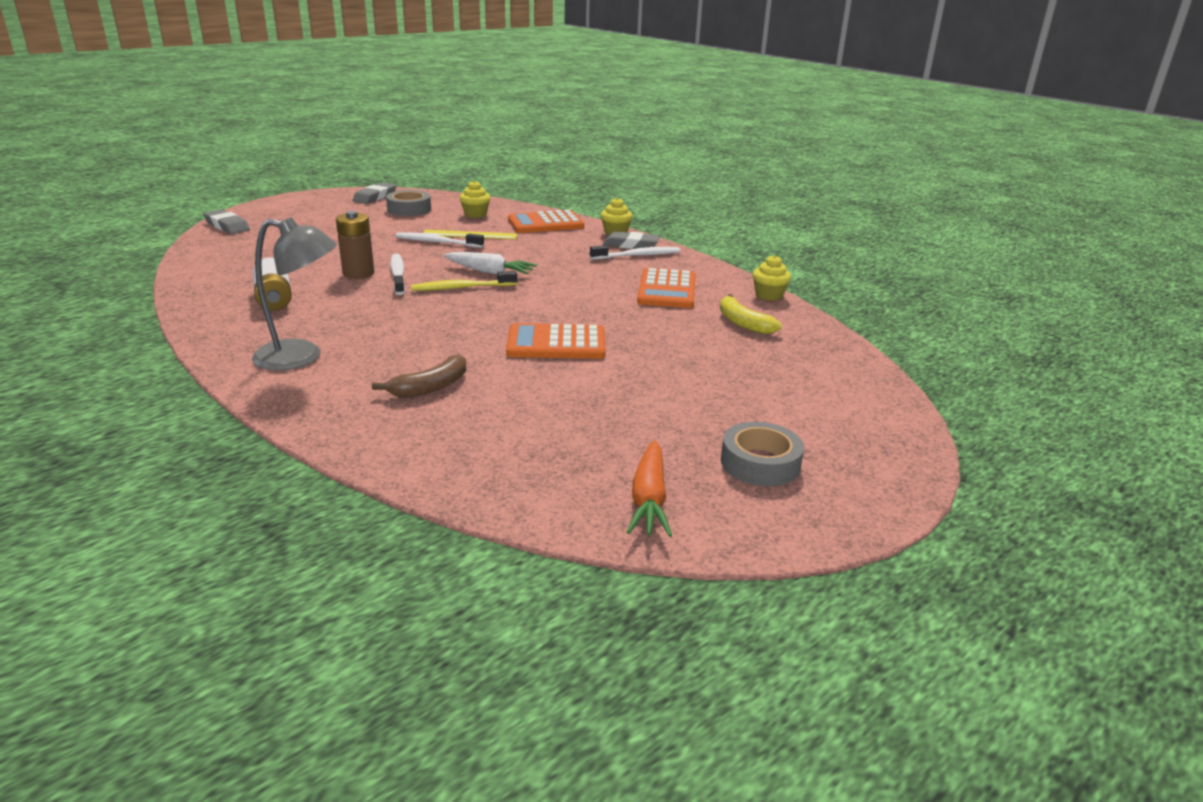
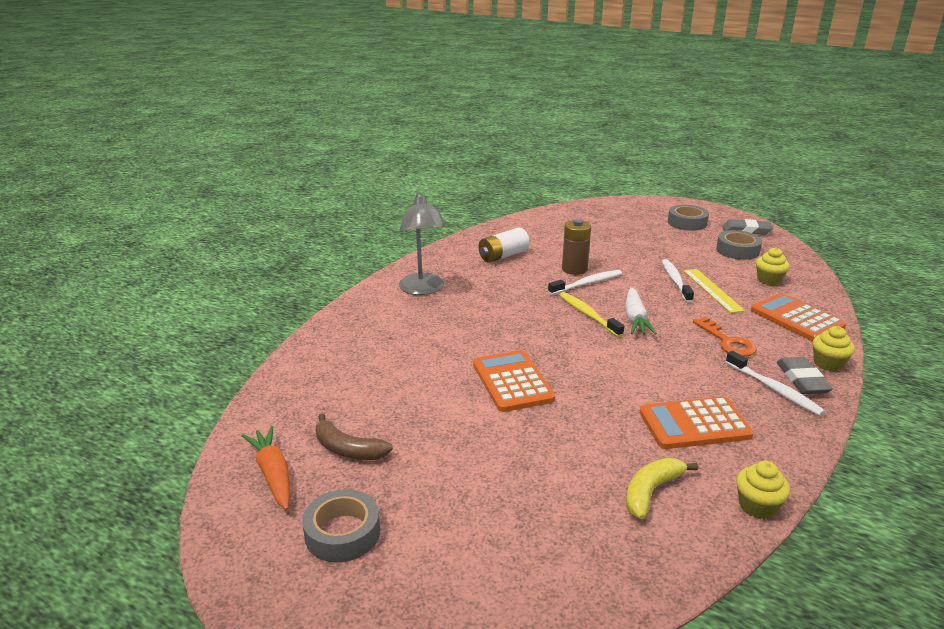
camera: 75 degrees right, 0 degrees up
(227, 226) = (611, 205): grey eraser -> none
(325, 210) = (687, 223): none -> grey tape
(430, 387) = (404, 344): brown banana -> brown banana (348, 449)
(559, 251) = (727, 341): none -> orange key
(649, 499) = (273, 474): orange carrot -> orange carrot turned 75 degrees clockwise

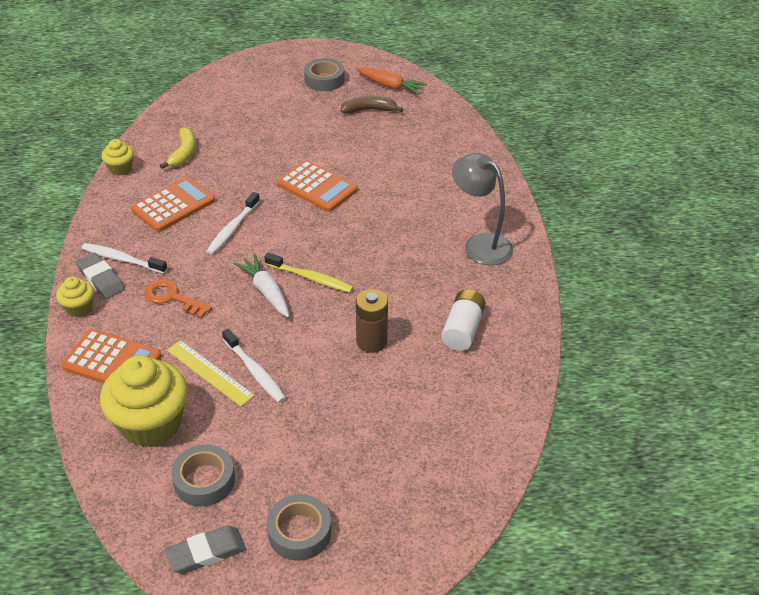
camera: 145 degrees right, 15 degrees up
(587, 283) = (342, 323): white toothbrush -> white toothbrush (232, 229)
(769, 280) = (151, 424): yellow cupcake -> yellow cupcake, size x2.06

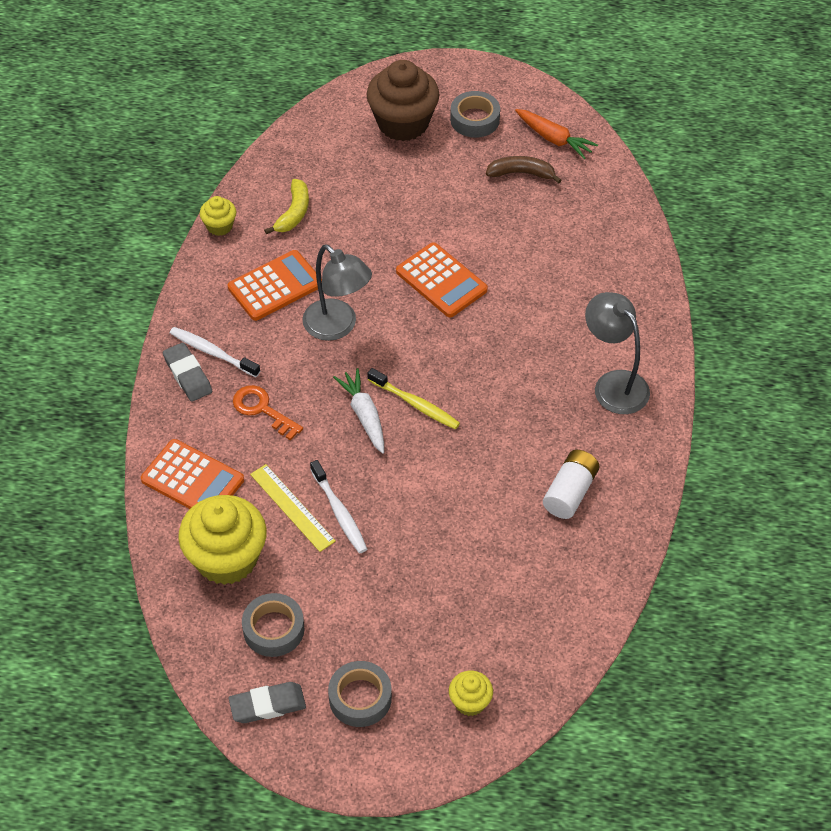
camera: 10 degrees right, 10 degrees up
(79, 308) = (162, 409): yellow cupcake -> yellow cupcake (470, 702)
(232, 229) = (337, 327): white toothbrush -> grey lamp
(266, 87) = (403, 123): none -> brown cupcake
(371, 341) = (468, 493): brown battery -> none

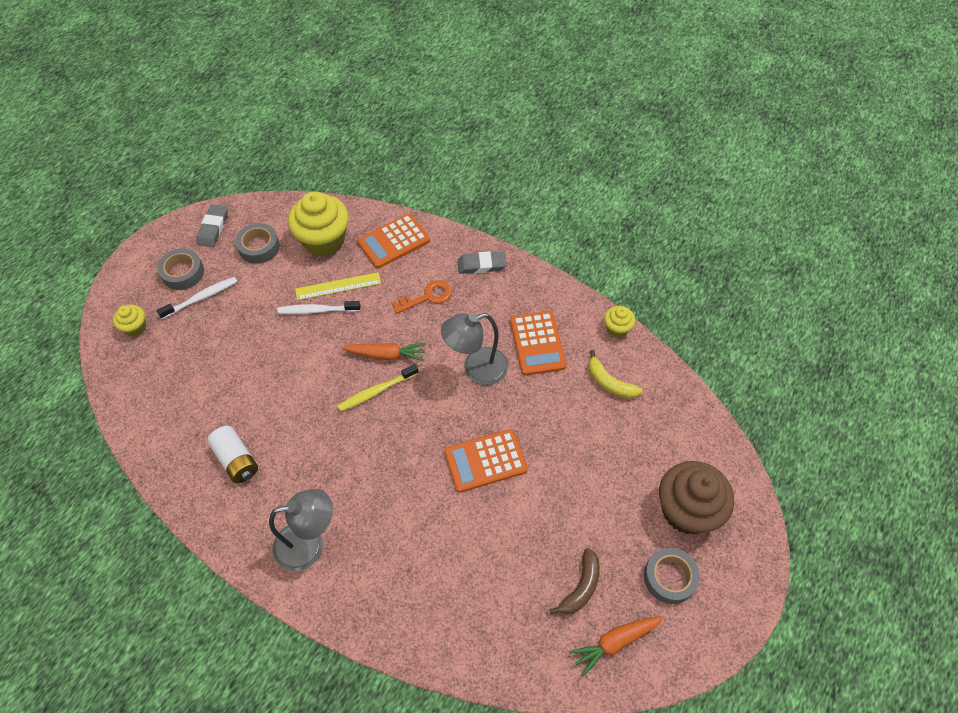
camera: 115 degrees right, 5 degrees up
(212, 352) = (494, 285): white toothbrush -> white toothbrush (201, 298)
(364, 415) = (386, 355): white carrot -> orange carrot

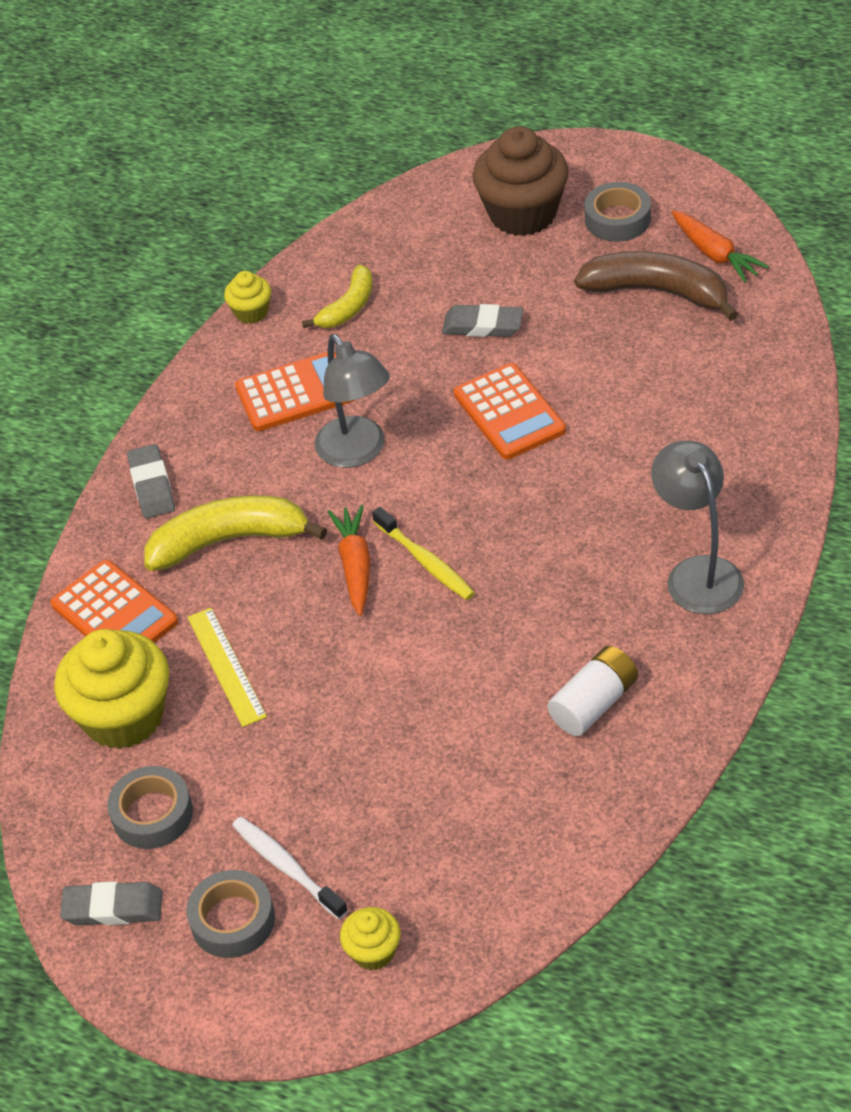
camera: 95 degrees left, 10 degrees down
(317, 310) = (284, 682): white toothbrush -> none
(427, 297) = (229, 540): orange key -> yellow banana
(572, 460) = (483, 326): none -> grey eraser
(581, 587) = (658, 292): brown banana -> brown banana, size x1.66

